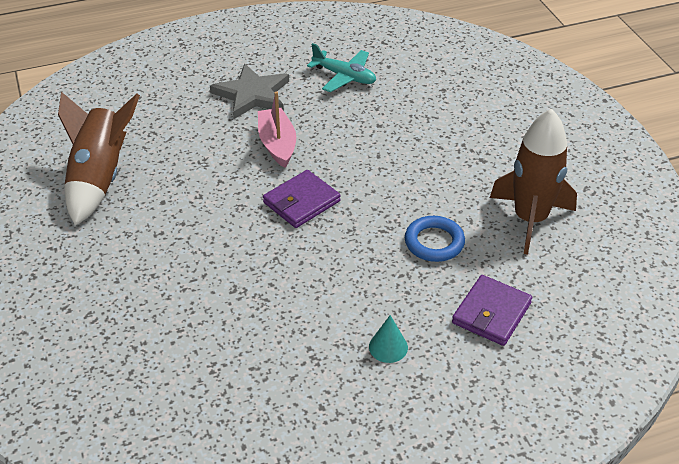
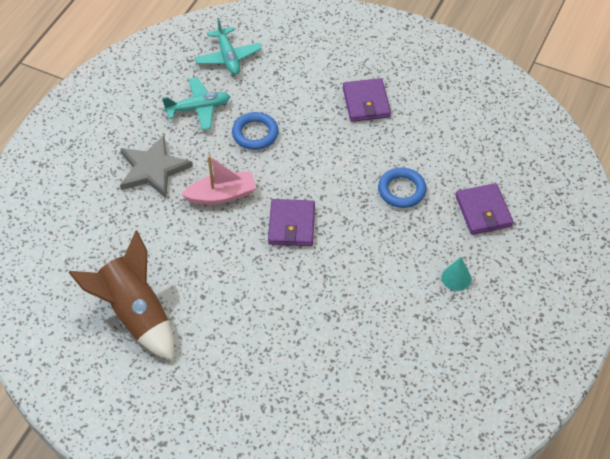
camera: 45 degrees left, 10 degrees up
(277, 144) = (222, 195): pink boat -> pink boat turned 135 degrees clockwise
(364, 120) = (255, 134): none -> blue ring
(417, 57) = (228, 57): none -> turquoise plane
(494, 157) = (366, 102): none -> purple wallet
(530, 219) = (435, 132): brown rocket -> none

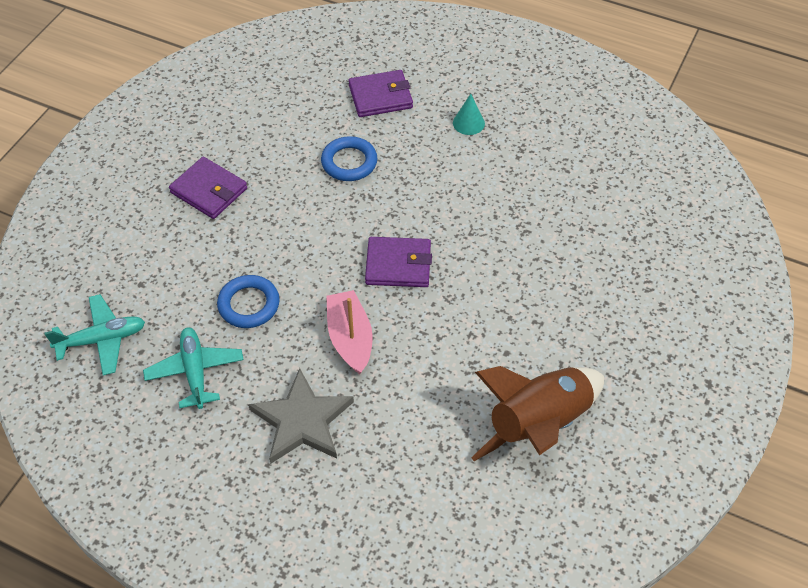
camera: 90 degrees left, 0 degrees up
(366, 102) = (209, 190): purple wallet -> purple wallet turned 45 degrees clockwise

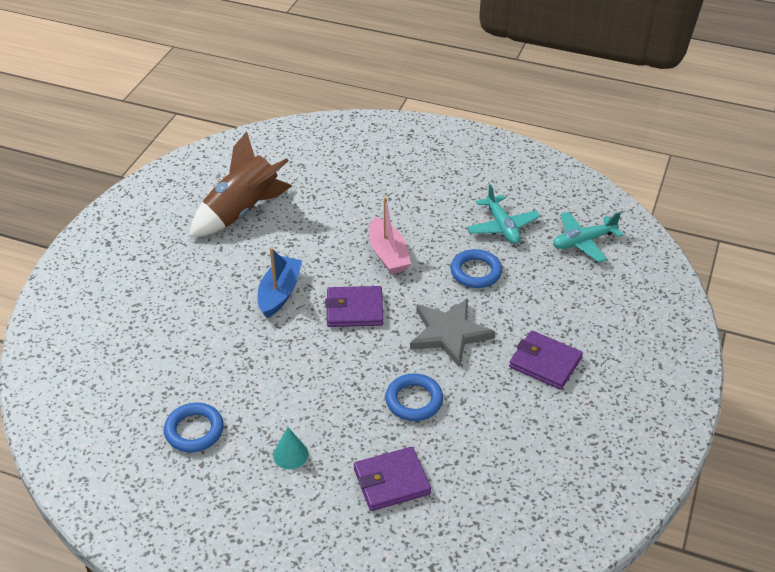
camera: 175 degrees right, 10 degrees down
(302, 420) = (414, 204): grey star -> grey star (449, 333)
(484, 292) = (279, 293): none -> blue boat
(559, 149) = (194, 430): none -> blue ring

